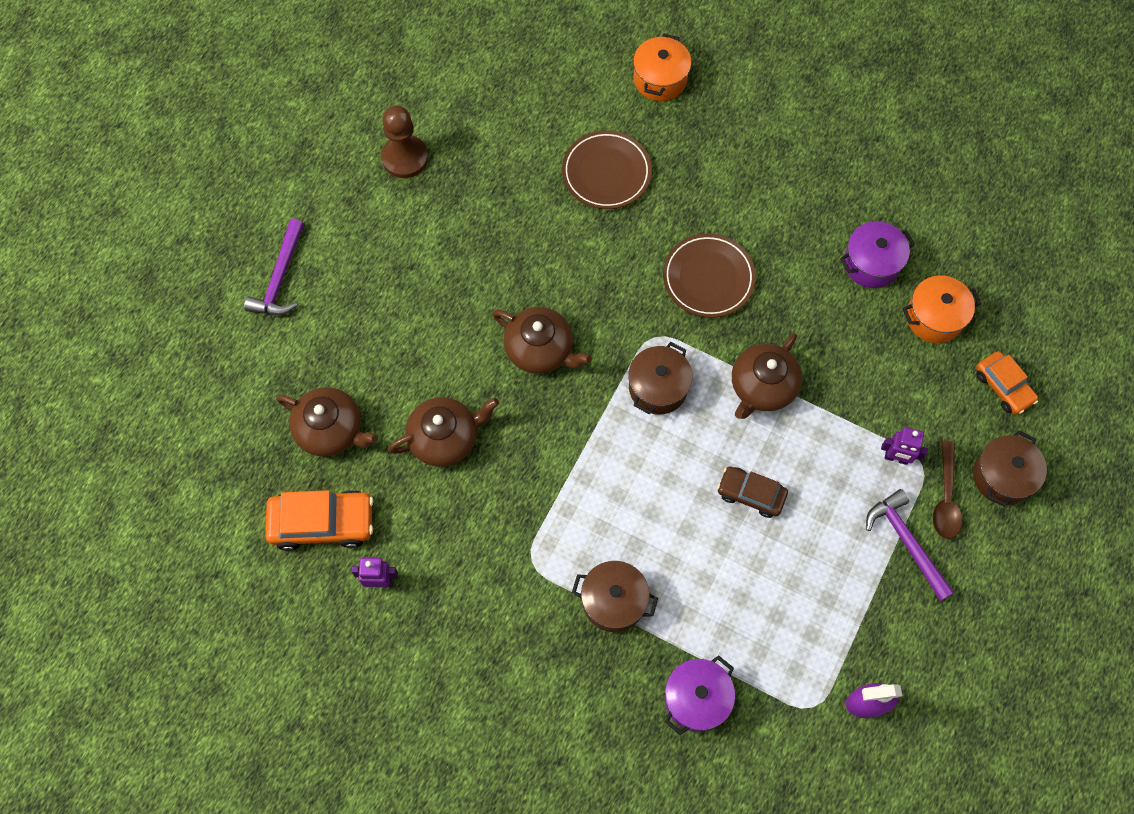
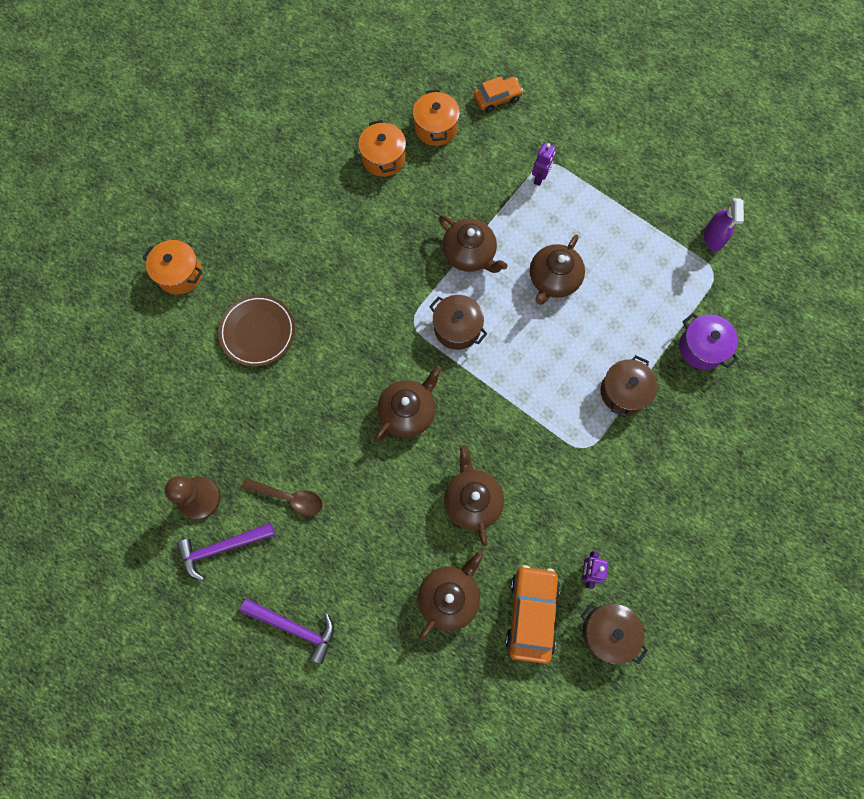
camera: 80 degrees left, 5 degrees up
(708, 278) = (371, 273): brown plate -> none
(751, 494) = (553, 279): brown car -> brown teapot
(871, 263) = (383, 158): purple pot -> orange pot
(906, 542) = (603, 186): purple hammer -> purple hammer (222, 547)
(945, 498) = (574, 154): brown spoon -> brown spoon (288, 497)
(1002, 476) = (563, 116): brown pot -> brown pot (608, 632)

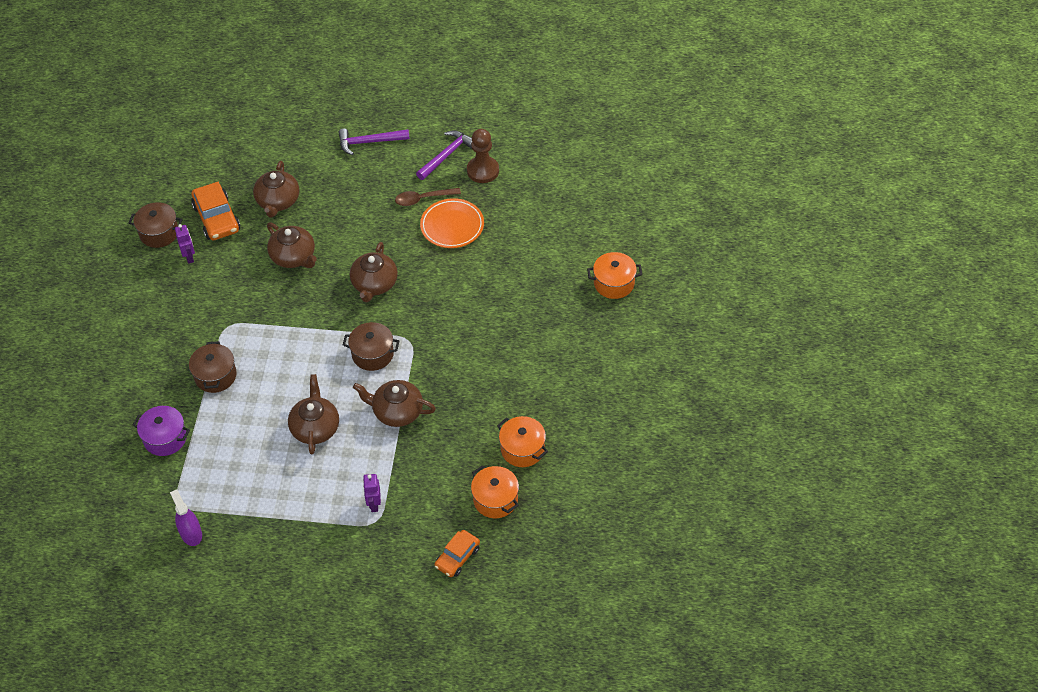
camera: 150 degrees right, 20 degrees down
(258, 332) = (523, 277): brown plate -> none
(283, 440) = (452, 226): none -> orange plate

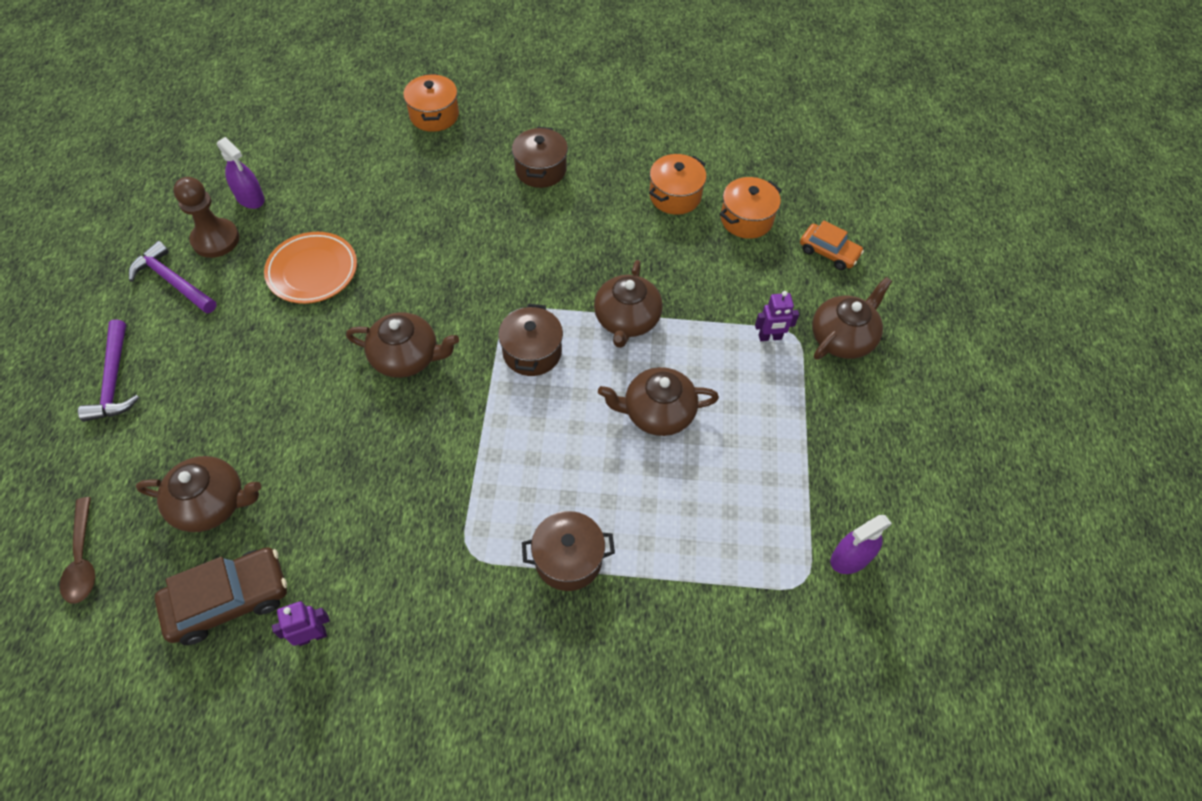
camera: 95 degrees left, 5 degrees up
(159, 233) = (243, 701): brown pot -> brown pot (540, 170)
(165, 438) = (689, 621): purple pot -> none
(217, 218) = (229, 600): orange car -> brown car
(294, 257) = (338, 468): brown teapot -> brown teapot (842, 338)
(423, 199) = (253, 306): brown spoon -> brown spoon (83, 558)
(522, 183) = (250, 198): none -> purple spray bottle

